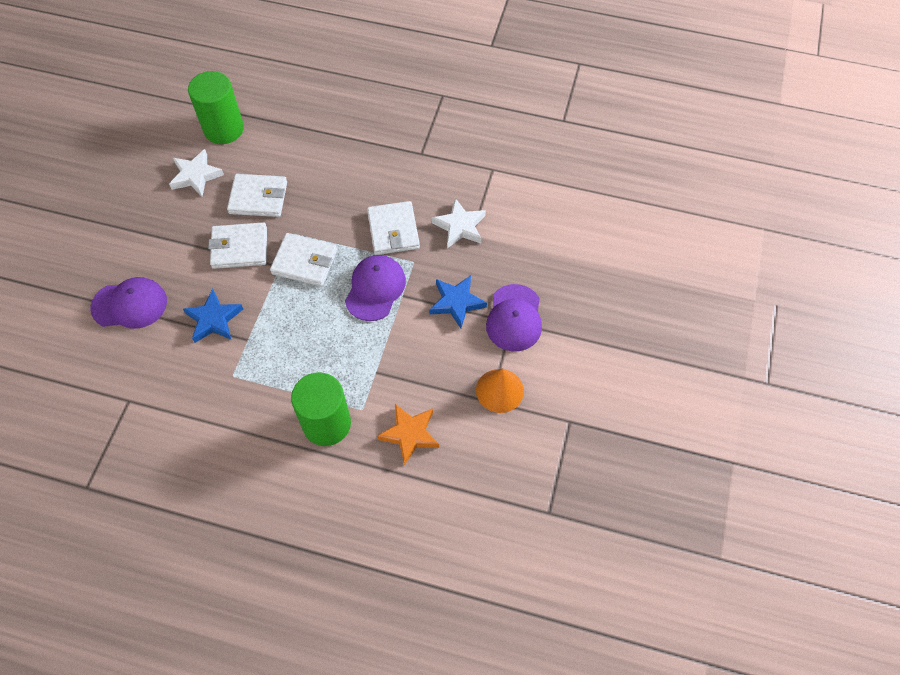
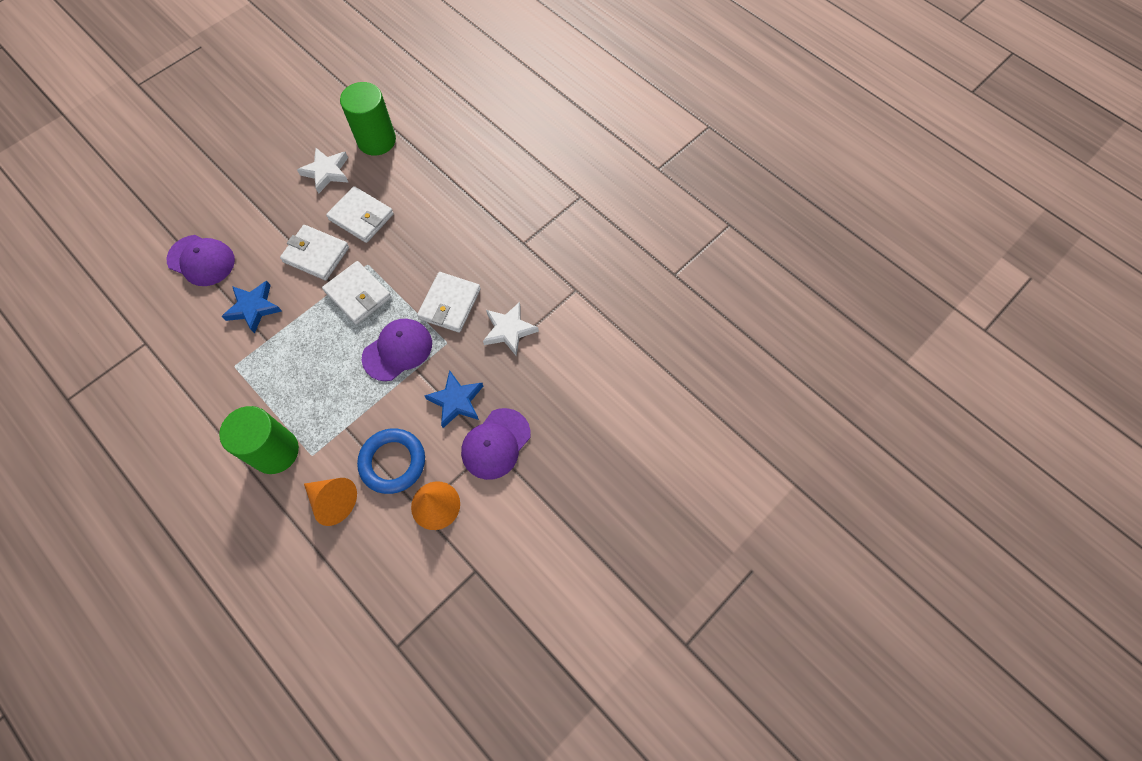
camera: 30 degrees right, 5 degrees up
(409, 434) = (333, 501): orange star -> orange cone
(438, 377) = (393, 462): none -> blue ring

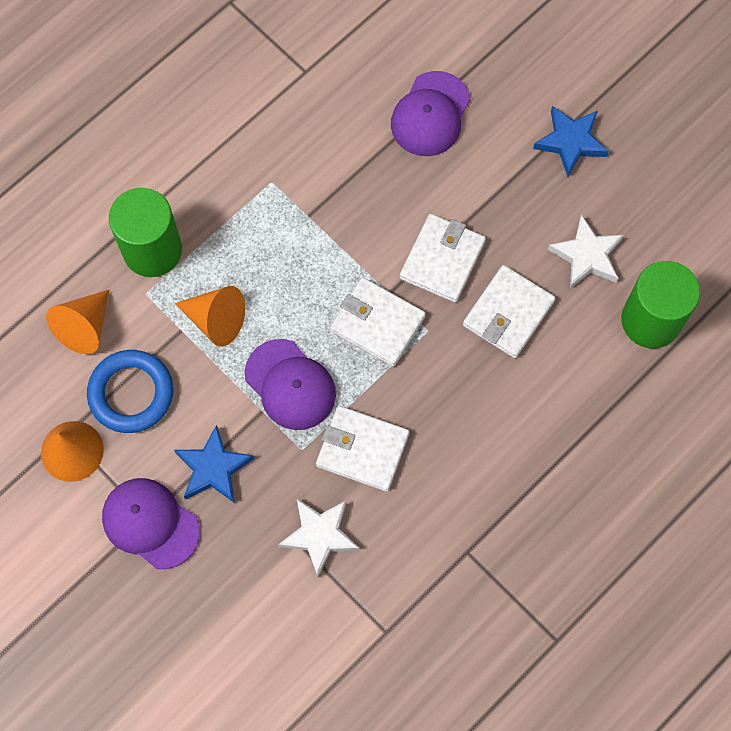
camera: 90 degrees right, 5 degrees up
(254, 308) = (357, 192): blue star -> blue star (571, 142)
(340, 402) = (216, 320): none -> orange cone
(358, 294) = (377, 323): white wallet -> white wallet turned 75 degrees clockwise

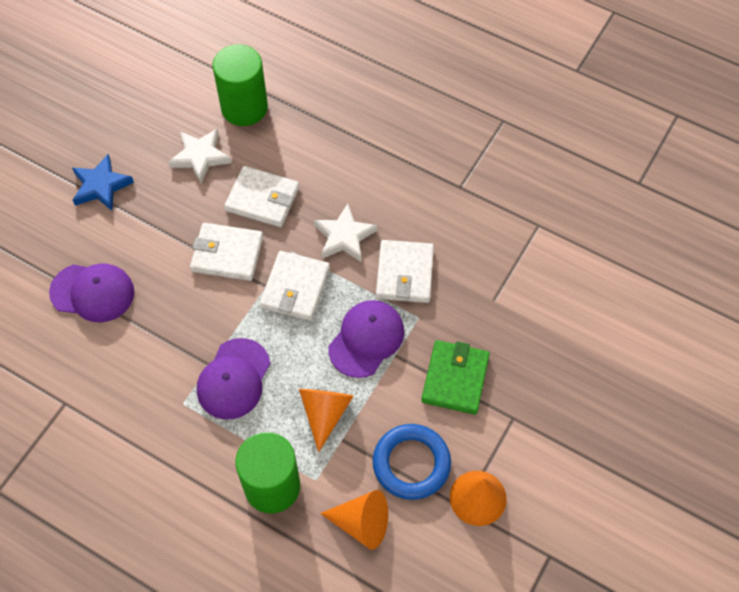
camera: 105 degrees left, 10 degrees down
(150, 523) = (517, 414): purple cap -> purple cap (233, 379)
(213, 468) = (455, 379): blue star -> green wallet
(320, 535) = (483, 287): white star -> white star (344, 236)

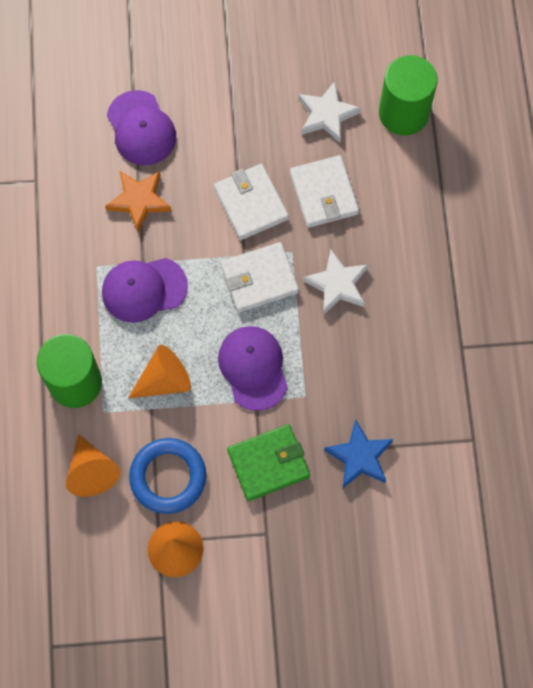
camera: 55 degrees right, 10 degrees up
(101, 186) = (240, 60): blue star -> blue star (360, 457)
(153, 334) = (139, 201): none -> orange star
(366, 339) = (253, 368): purple cap -> purple cap turned 105 degrees counterclockwise
(404, 274) = (338, 357): white wallet -> none

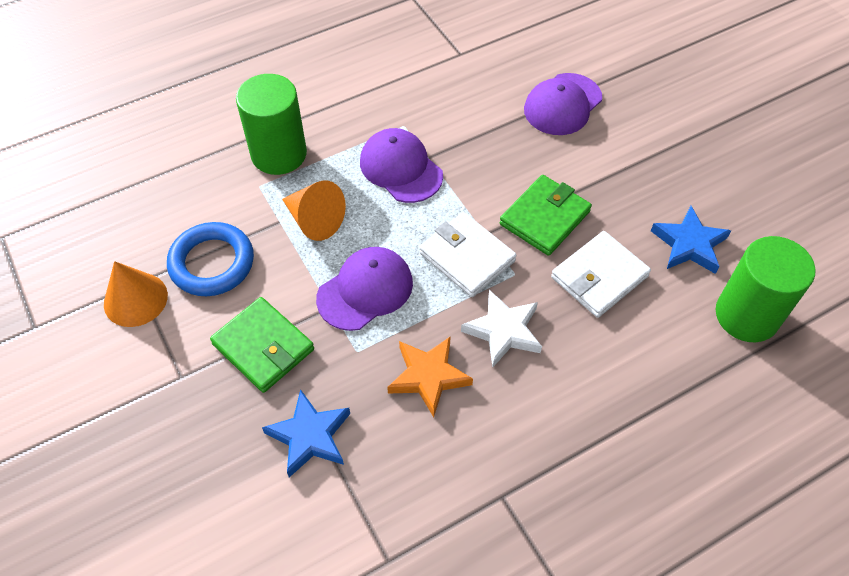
camera: 65 degrees right, 15 degrees down
(91, 471) = (193, 200): orange cone -> none
(139, 201) = (489, 130): orange star -> orange star (428, 376)
(251, 203) = (545, 218): white wallet -> green wallet
(327, 115) = (689, 244): white star -> blue star

